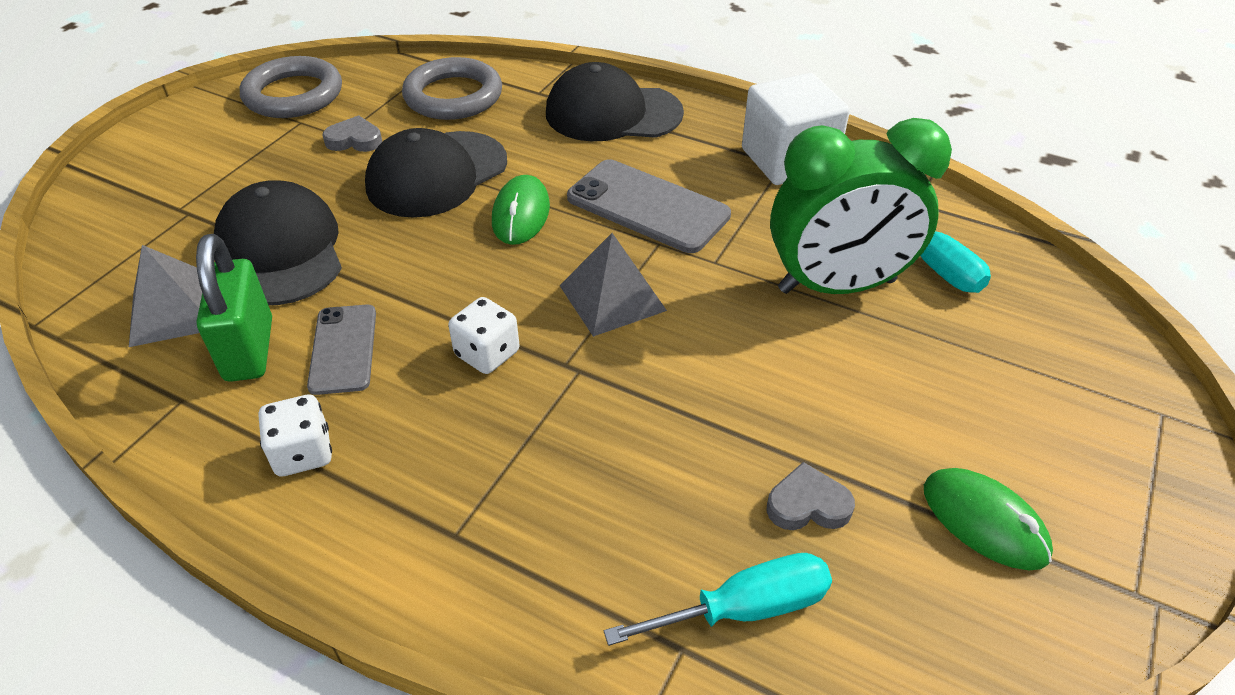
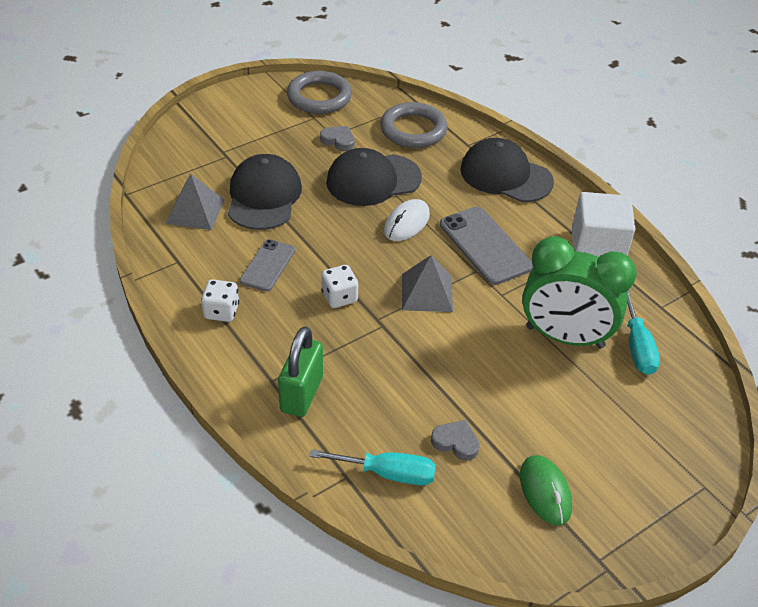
camera: 25 degrees right, 0 degrees up
(249, 349) = (221, 247): green padlock -> green padlock (301, 394)
(521, 214) = (406, 223): green mouse -> white mouse

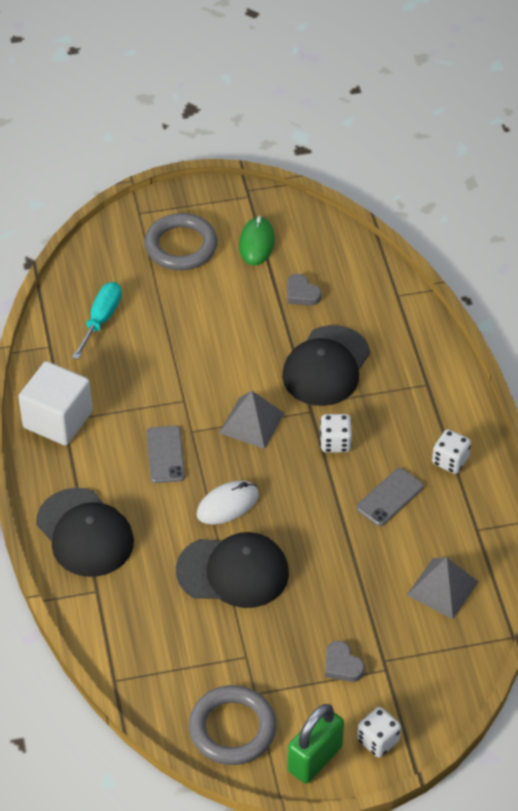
camera: 155 degrees left, 5 degrees up
(213, 113) = (378, 740): none -> white dice
(264, 196) = (362, 585): black cap -> black cap (326, 366)
(301, 394) = (406, 365): green padlock -> green padlock (315, 758)
(338, 140) = (243, 644): grey heart -> grey heart (342, 665)
(388, 473) = (365, 288): turquoise screwdriver -> none
(413, 130) = (146, 634): grey ring -> grey ring (181, 246)
(485, 245) = (165, 454): grey phone -> grey phone, size x0.63
(564, 337) = (156, 345): green clock -> none

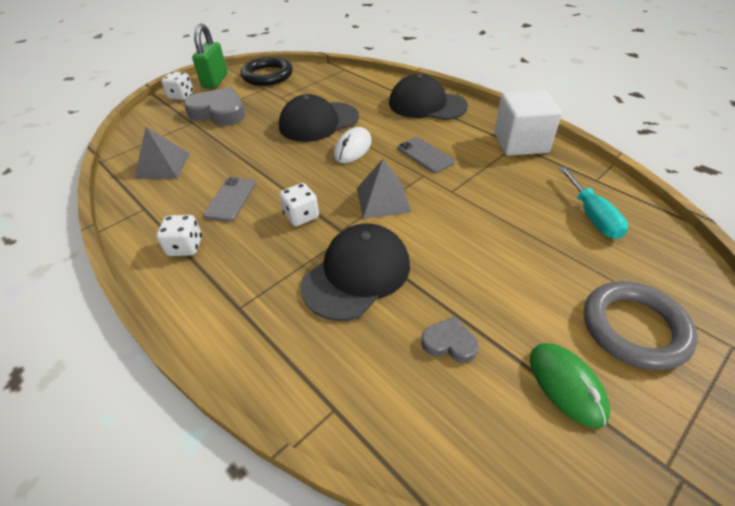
camera: 150 degrees right, 5 degrees down
(232, 729) = (267, 75): grey ring -> black ring
(326, 366) = (357, 274): black cap -> black cap turned 45 degrees clockwise
(342, 665) = (219, 112): grey heart -> grey heart, size x1.97

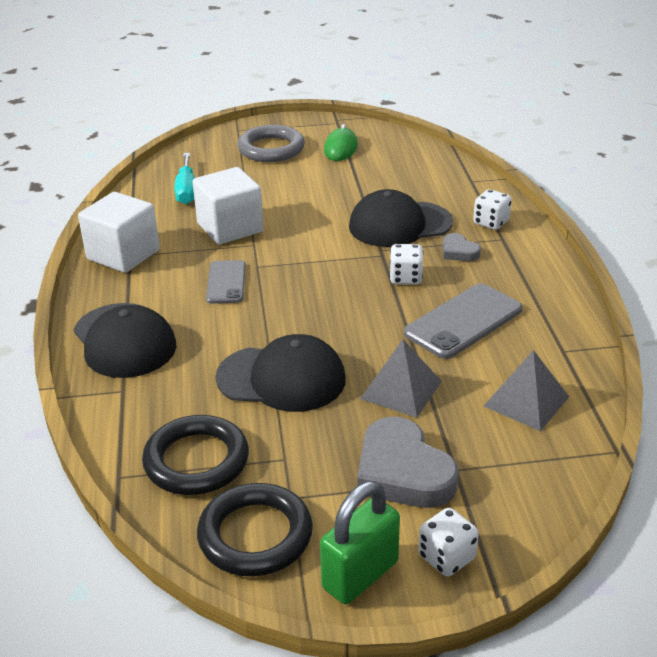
camera: 145 degrees left, 10 degrees down
(185, 247) = (529, 294): white dice -> white dice (491, 222)
(230, 199) = (463, 321): grey phone -> grey phone, size x1.58
(319, 83) = (196, 461): none -> black ring
(353, 148) = (285, 322): white mouse -> none
(383, 199) = (320, 261): grey pyramid -> grey pyramid (401, 390)
(449, 343) = (379, 178): grey heart -> grey heart (458, 252)
(492, 196) = (230, 228): none -> white cube
(592, 216) = (186, 190): turquoise screwdriver -> turquoise screwdriver turned 150 degrees clockwise

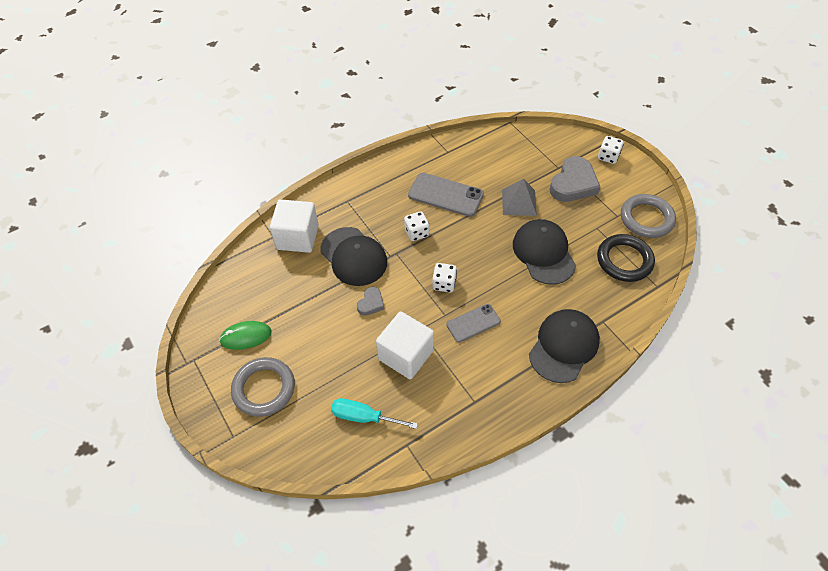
camera: 115 degrees left, 20 degrees up
(123, 255) = (476, 406): white cube -> white cube (297, 237)
(186, 190) = (364, 417): turquoise screwdriver -> turquoise screwdriver turned 135 degrees counterclockwise
(255, 535) = (646, 218): black ring -> grey ring
(360, 575) = (637, 178): green padlock -> none
(458, 252) = (373, 217): grey heart -> grey heart (371, 303)
(491, 222) = (329, 211): white dice -> white dice (444, 284)
(526, 401) = (496, 156): grey pyramid -> none

